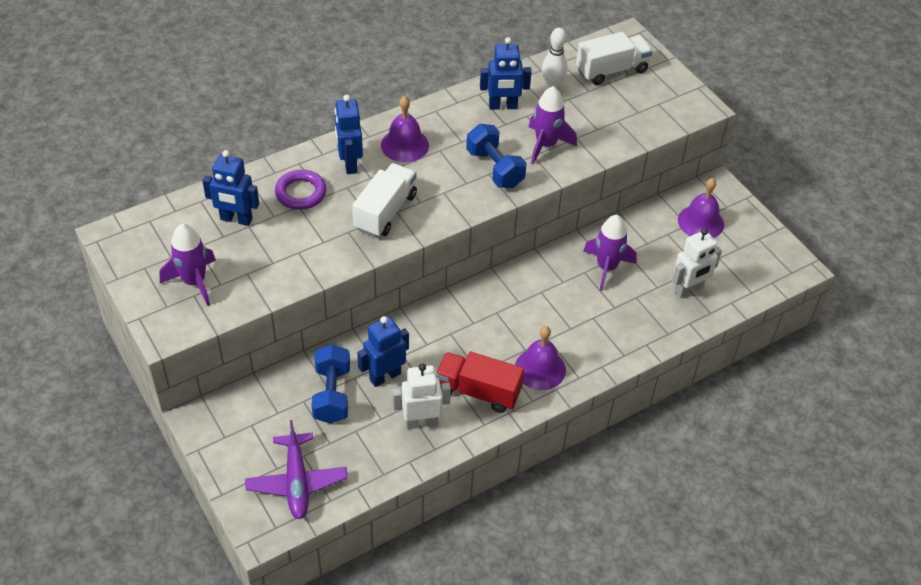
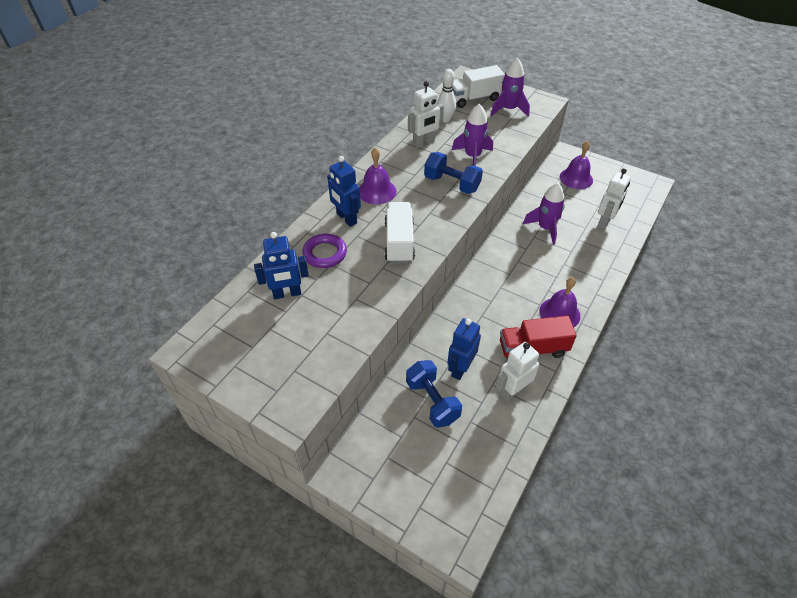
camera: 25 degrees left, 0 degrees up
(194, 282) = (287, 359): purple rocket -> purple rocket (508, 109)
(297, 482) = (457, 488): purple plane -> none
(503, 106) = (424, 143): blue robot -> white robot
(611, 70) = (474, 98): white truck -> white truck turned 150 degrees counterclockwise

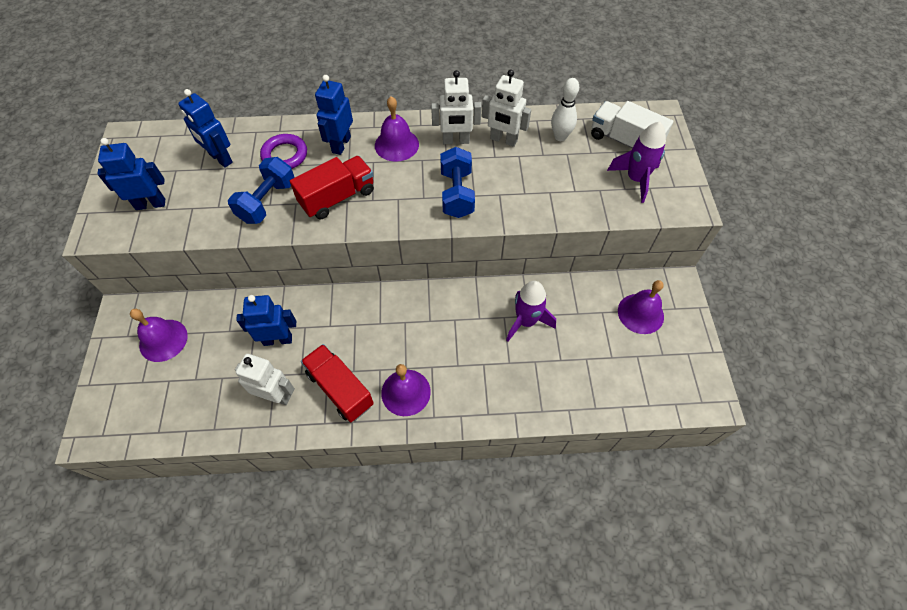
camera: 55 degrees right, 10 degrees up
(294, 360) = (150, 204): none -> blue robot
(399, 242) = (337, 197): white truck -> red truck
(400, 450) = (163, 340): none -> purple bell
(432, 401) = (227, 337): blue dumbbell -> blue dumbbell (267, 202)
(472, 157) = (517, 189): purple rocket -> none
(604, 222) = (588, 376): white robot -> white robot (456, 141)

